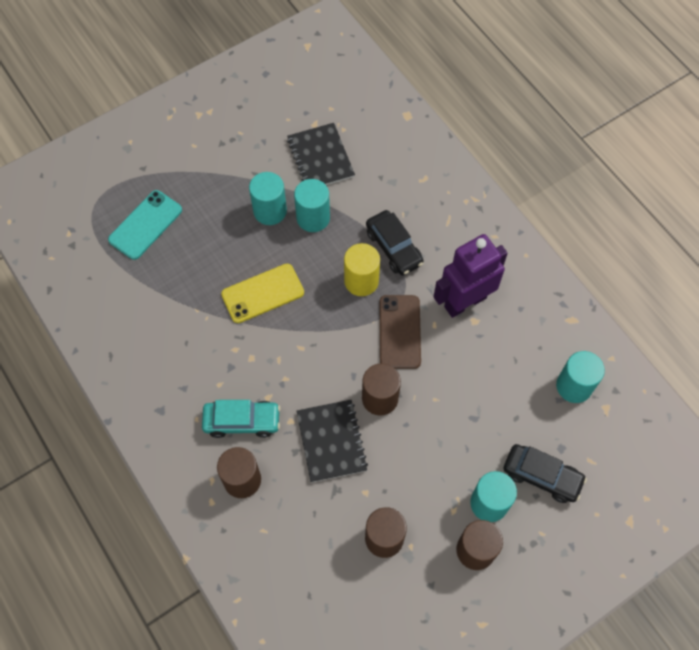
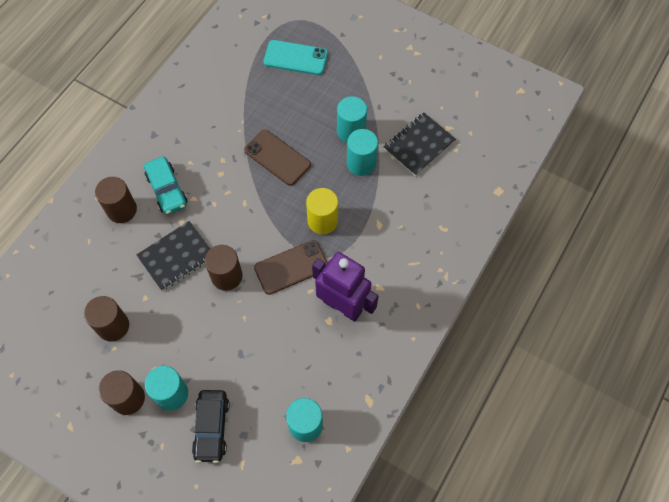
camera: 65 degrees right, 0 degrees up
(263, 293) = (277, 157): yellow phone -> brown phone
(394, 248) = (365, 232): black car -> none

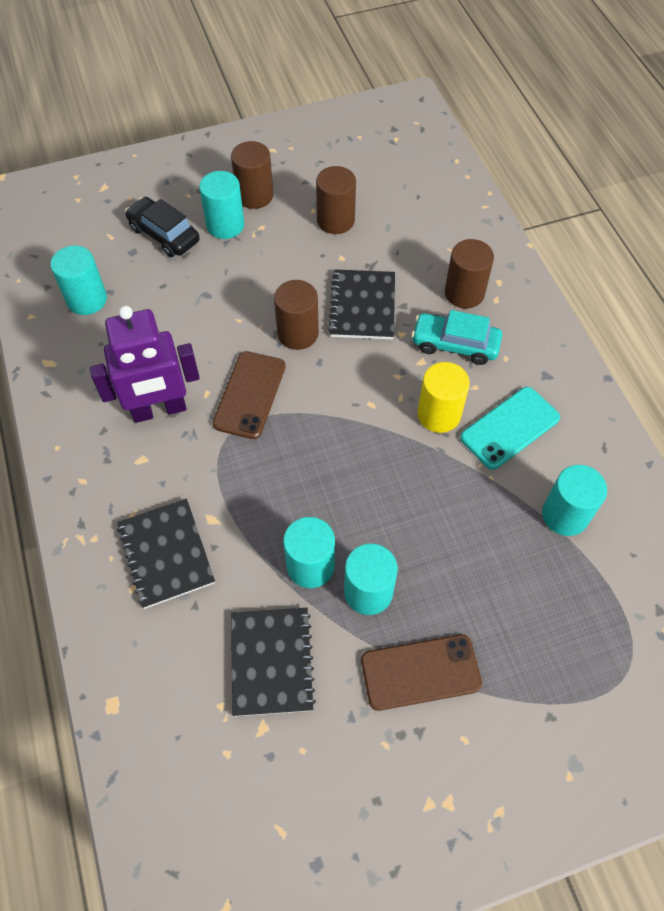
camera: 130 degrees right, 5 degrees down
(237, 80) = (565, 515): none -> turquoise cylinder
(277, 157) = (403, 478): brown phone -> brown phone (420, 672)
(295, 58) = (551, 615): turquoise phone -> turquoise phone (510, 428)
(322, 221) = (274, 464): yellow cylinder -> yellow cylinder (439, 414)
(415, 229) = (166, 554): none -> black notebook

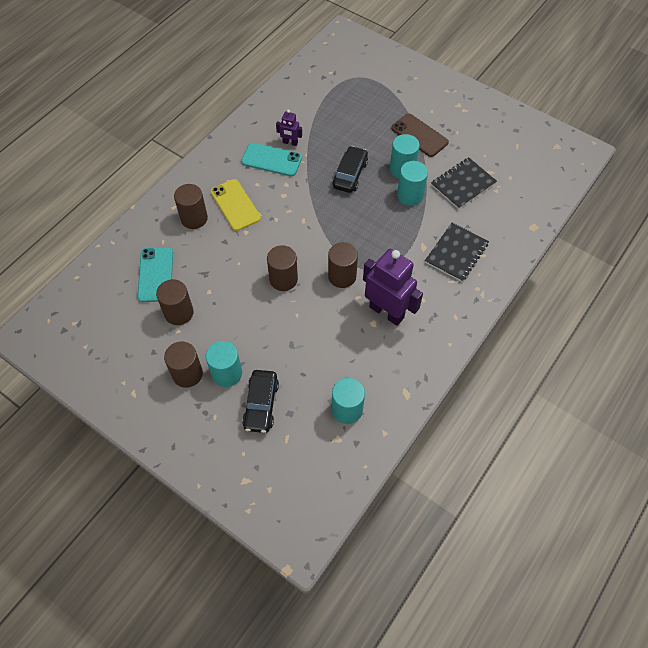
camera: 125 degrees left, 0 degrees up
(250, 395) = (342, 276): brown phone -> brown cylinder
(363, 306) = (239, 260): black notebook -> none
(405, 223) = (155, 274): none -> turquoise phone
(410, 511) = (350, 174): none -> black car
(439, 414) = (286, 190): yellow cylinder -> none
(455, 344) = (235, 205): turquoise car -> yellow phone
(529, 470) = (290, 143): none -> purple robot
(565, 515) = (304, 121): turquoise cylinder -> none

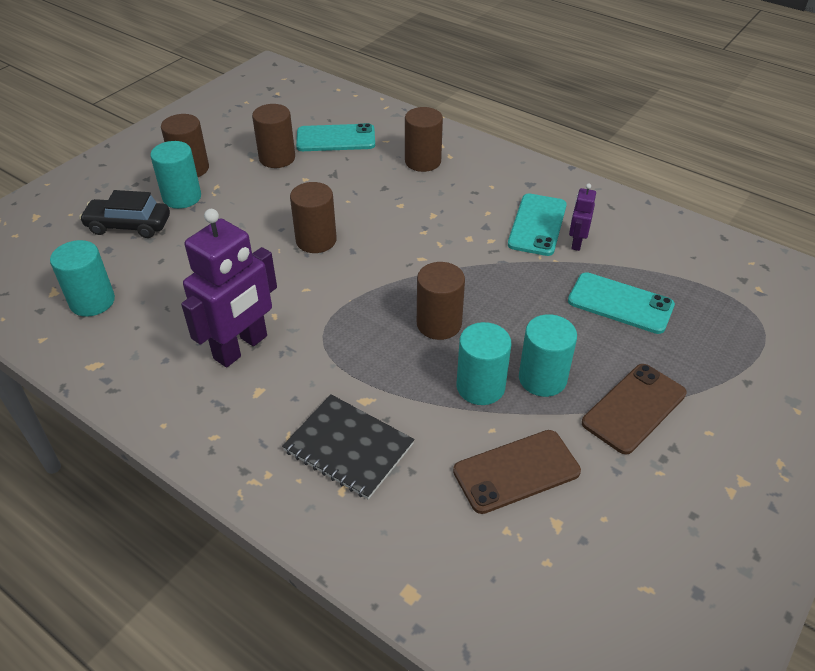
camera: 90 degrees right, 15 degrees down
(235, 205) = (447, 194): yellow phone -> none
(342, 276) = (314, 298): brown cylinder -> brown cylinder (439, 324)
(343, 130) = (620, 303): none -> turquoise phone
(350, 174) = (519, 310): black car -> none
(463, 184) = (516, 471): black notebook -> brown phone

